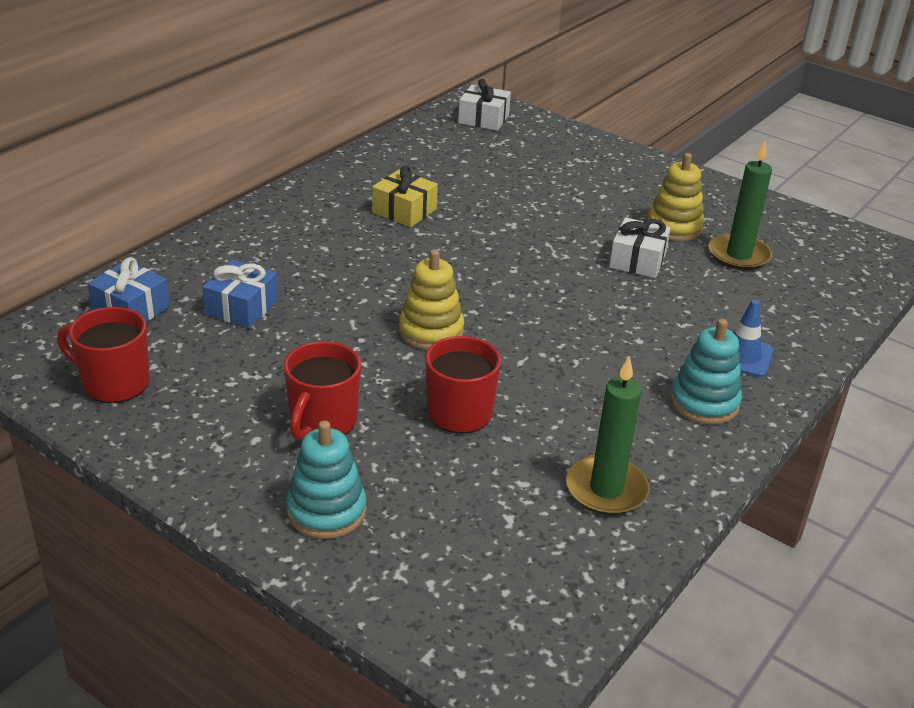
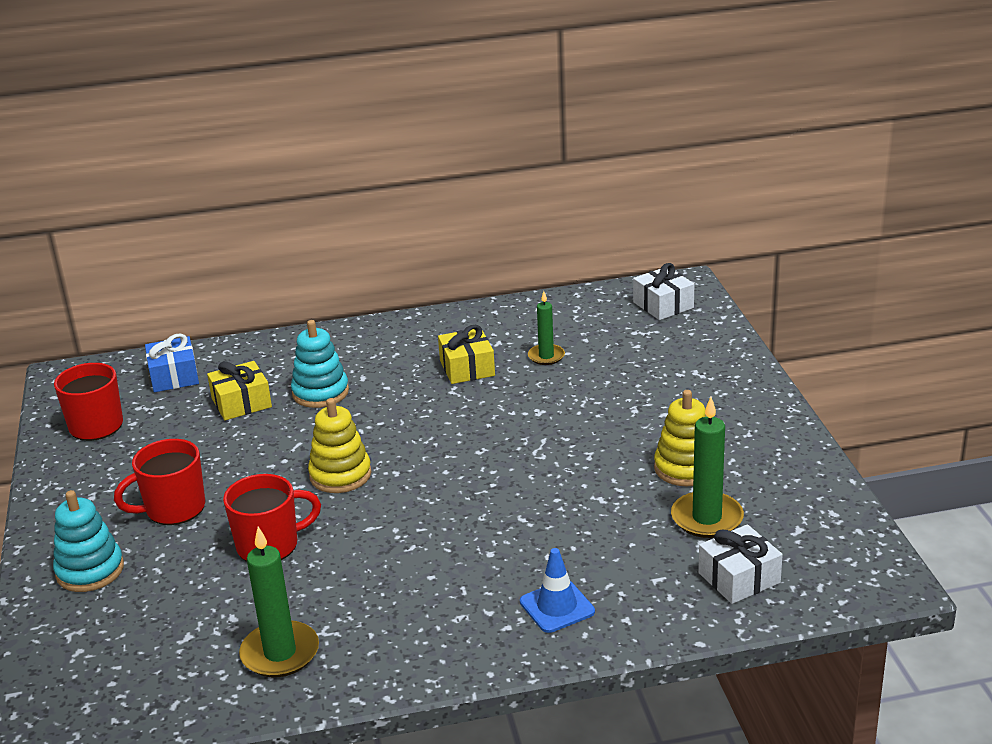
camera: 45 degrees right, 5 degrees down
(242, 307) = (241, 403): blue gift -> yellow gift
(454, 182) = (546, 356): none -> green candle
(637, 260) = (600, 485): white gift -> white gift (739, 578)
(704, 402) = (460, 628): turquoise stacking toy -> turquoise stacking toy (320, 392)

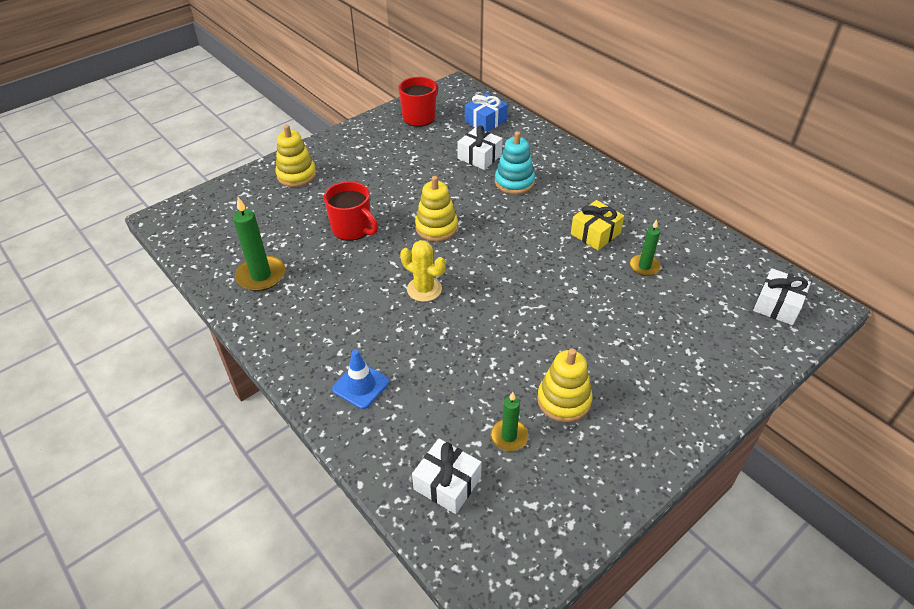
camera: 60 degrees right, 15 degrees up
(90, 570) = (296, 175): turquoise stacking toy -> yellow stacking toy
(173, 509) = (364, 178): red mug -> none
(241, 403) = (479, 157): yellow gift -> white gift
(441, 515) = (424, 289): none -> yellow cactus
(707, 518) = (509, 436): green candle -> green candle, size x0.62

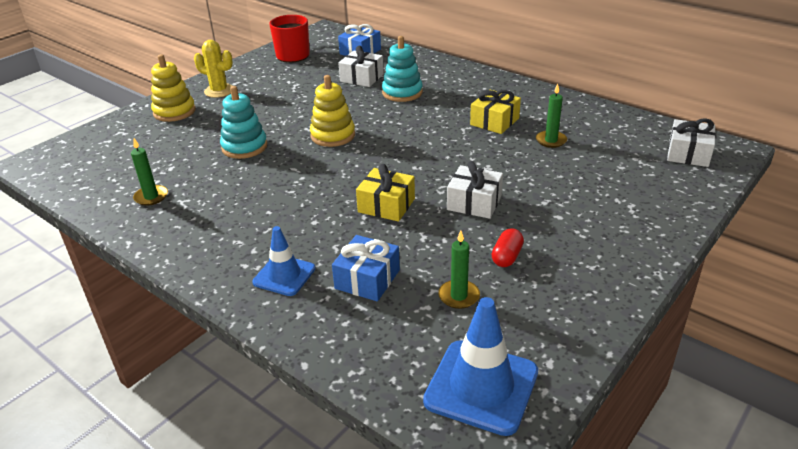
camera: 10 degrees left, 10 degrees down
(261, 276) = (151, 197): green candle -> green candle, size x0.62
(353, 229) = (244, 147): red mug -> turquoise stacking toy
(424, 289) = (333, 186): yellow cactus -> yellow cactus (219, 91)
(432, 403) = (367, 279): none -> blue gift
(447, 483) = (403, 348): white gift -> white gift (474, 203)
(468, 321) = (386, 205): none -> yellow gift
(504, 536) = (481, 386): none -> blue traffic cone
(564, 400) = (507, 257): yellow stacking toy -> red capsule

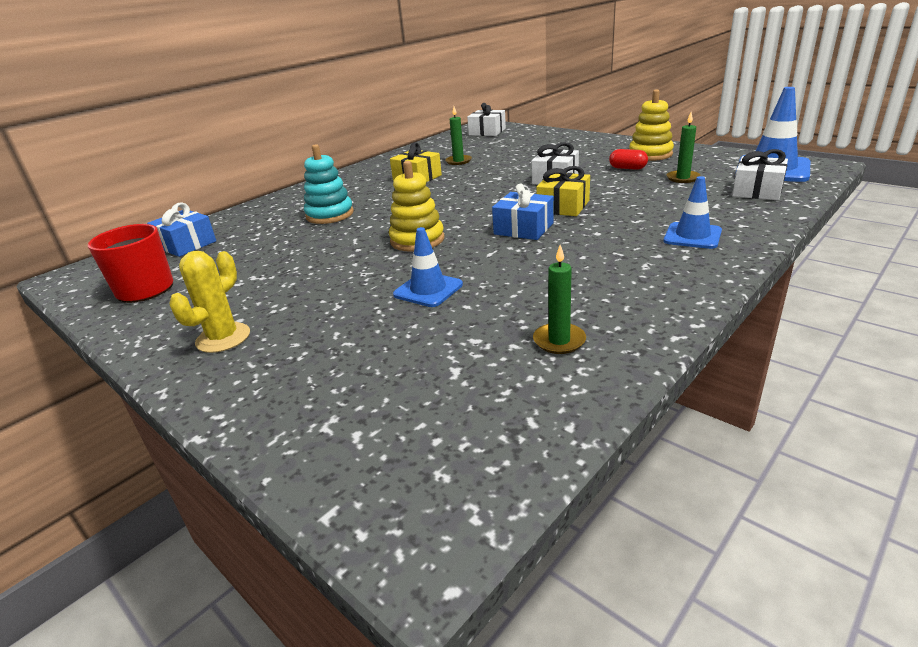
camera: 85 degrees left, 5 degrees down
(174, 112) = (275, 372): yellow stacking toy -> yellow stacking toy (650, 154)
(244, 147) = (428, 290): turquoise stacking toy -> blue traffic cone
(362, 78) = (271, 237): white gift -> white gift (757, 191)
(367, 279) = (679, 205): blue gift -> blue gift (523, 228)

